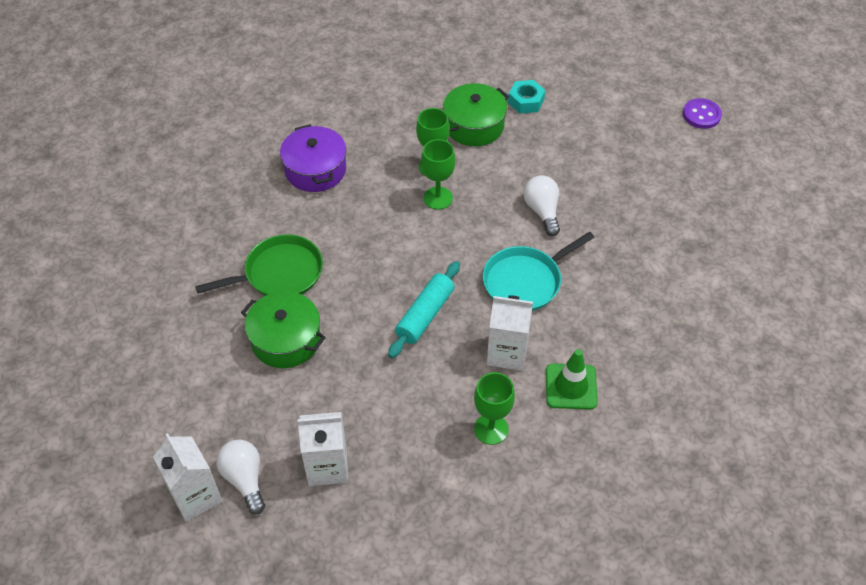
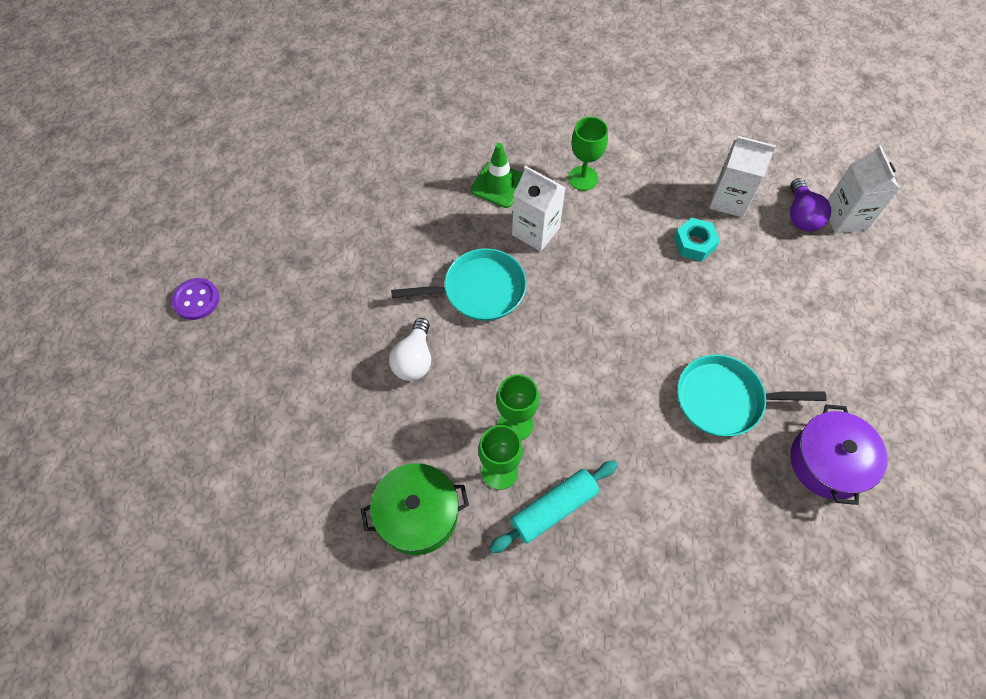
camera: 155 degrees left, 10 degrees up
(245, 479) = (801, 215): white light bulb -> purple light bulb
(280, 273) = (724, 399): green pan -> turquoise pan
(286, 339) = (736, 322): green pot -> none
(315, 170) = (642, 530): purple pot -> purple pot (828, 462)
(425, 315) = (592, 294): turquoise rolling pin -> turquoise rolling pin (553, 509)
(526, 101) = (331, 527): turquoise nut -> turquoise nut (694, 243)
(701, 115) = (150, 410): purple button -> purple button (196, 300)

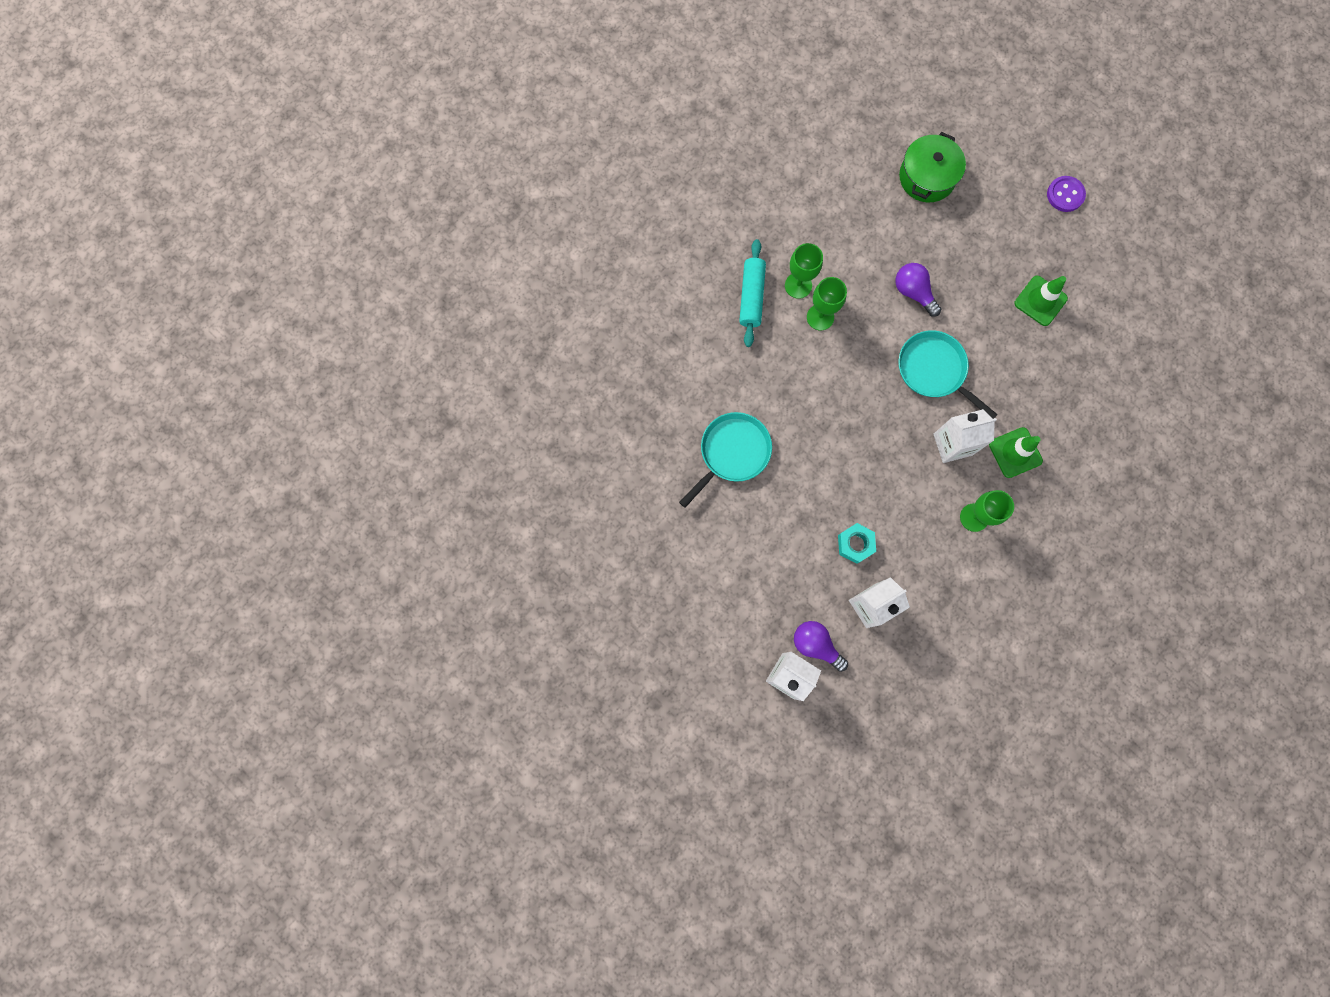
camera: 130 degrees right, 15 degrees up
(334, 252) = (1040, 301): none -> green traffic cone
(414, 359) = (913, 292): white light bulb -> purple light bulb
(417, 514) = (810, 224): green pot -> green pot (927, 177)
(479, 290) = (934, 370): turquoise pan -> turquoise pan turned 105 degrees clockwise
(828, 462) = (644, 475): purple pot -> none

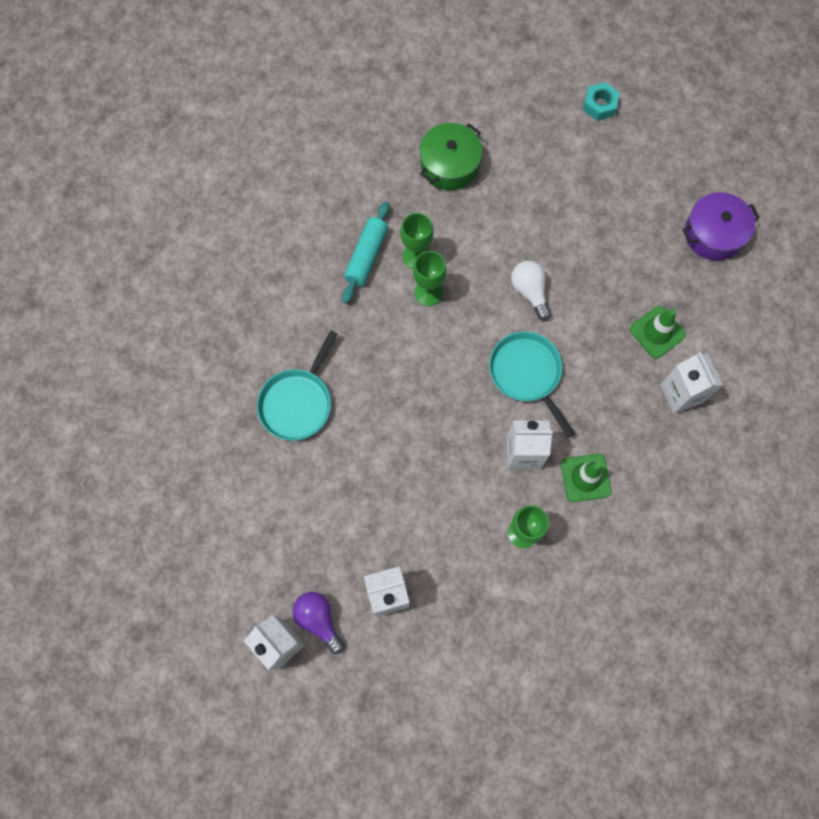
camera: 15 degrees right, 5 degrees down
(732, 452) = (297, 403): turquoise pan -> turquoise pan turned 150 degrees clockwise
(855, 544) = (392, 527): turquoise nut -> turquoise nut (599, 105)
(913, 292) = (529, 292): purple light bulb -> white light bulb
(927, 177) = (578, 184): green pot -> green pot (449, 165)
(1065, 195) = (713, 234): purple button -> purple pot
(1078, 353) = (681, 393): none -> white carton

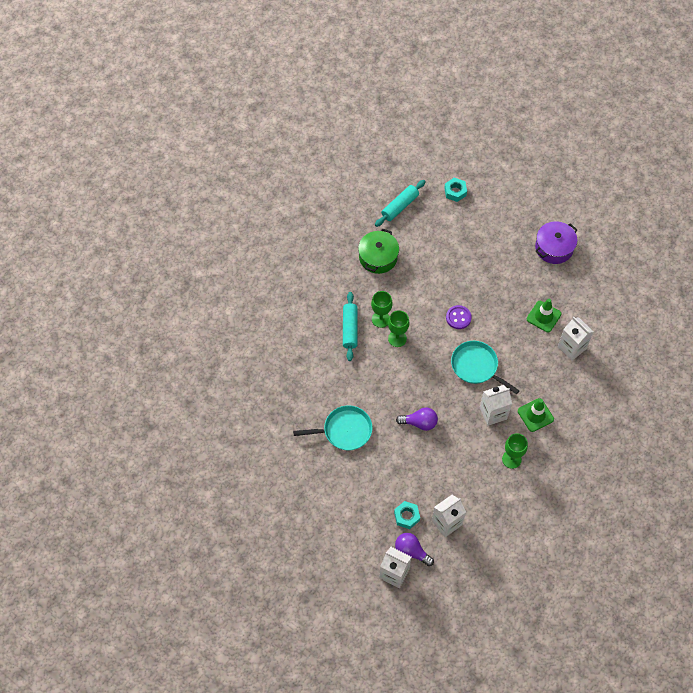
camera: 20 degrees left, 10 degrees down
(297, 403) = (345, 430): turquoise pan -> turquoise pan turned 105 degrees counterclockwise
(333, 564) = (406, 516): none -> turquoise nut
(409, 429) = (419, 423): none -> purple light bulb
(511, 101) = (400, 206): none -> turquoise rolling pin
(529, 292) = (458, 318): white light bulb -> purple button

